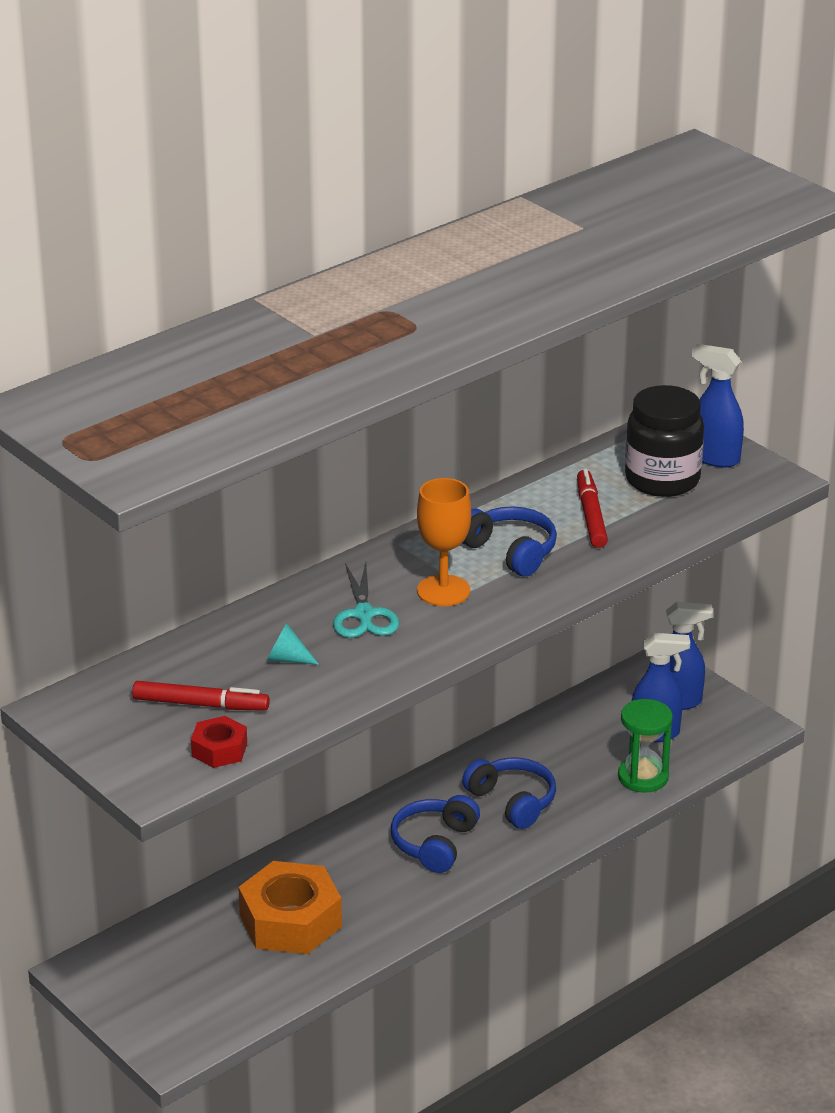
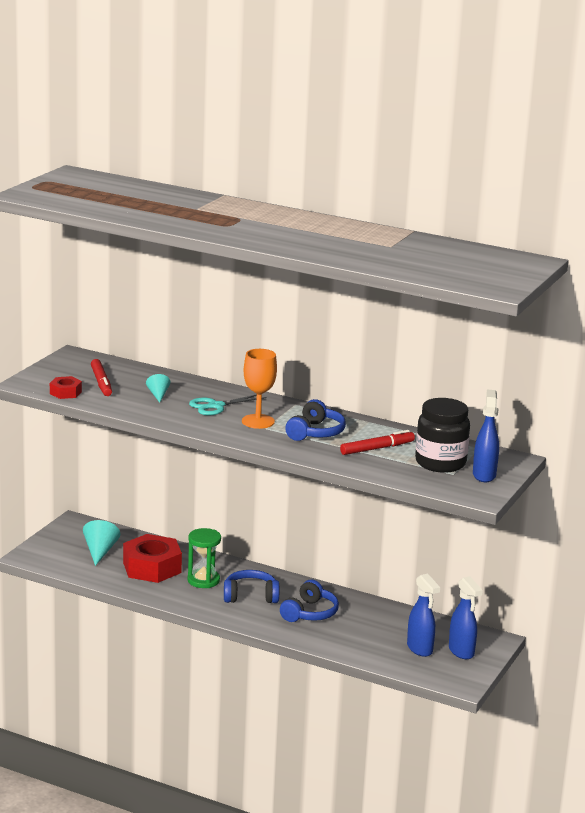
camera: 65 degrees right, 10 degrees down
(203, 965) = (100, 551): none -> turquoise cone
(290, 921) = (152, 567): orange nut -> red nut
(643, 777) = (371, 652): green hourglass -> green hourglass (203, 580)

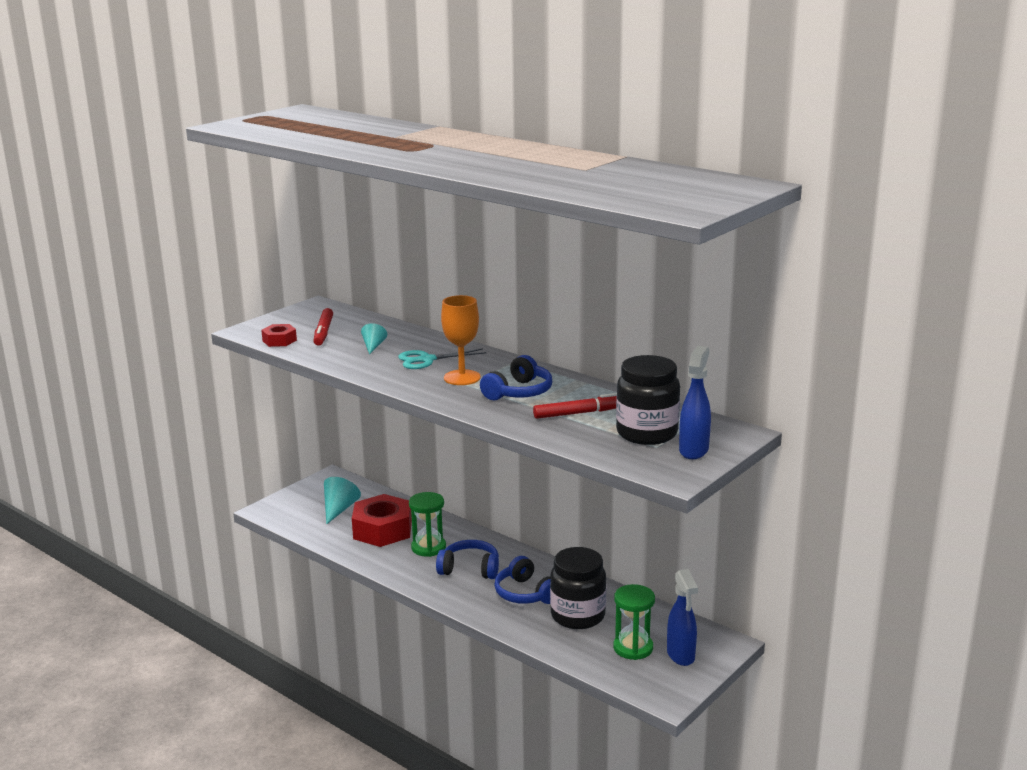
camera: 15 degrees right, 0 degrees up
(310, 613) = (525, 593): blue headphones -> blue headphones turned 105 degrees clockwise
(363, 627) = (578, 616): none -> black jar
(420, 649) = (633, 648): blue spray bottle -> green hourglass

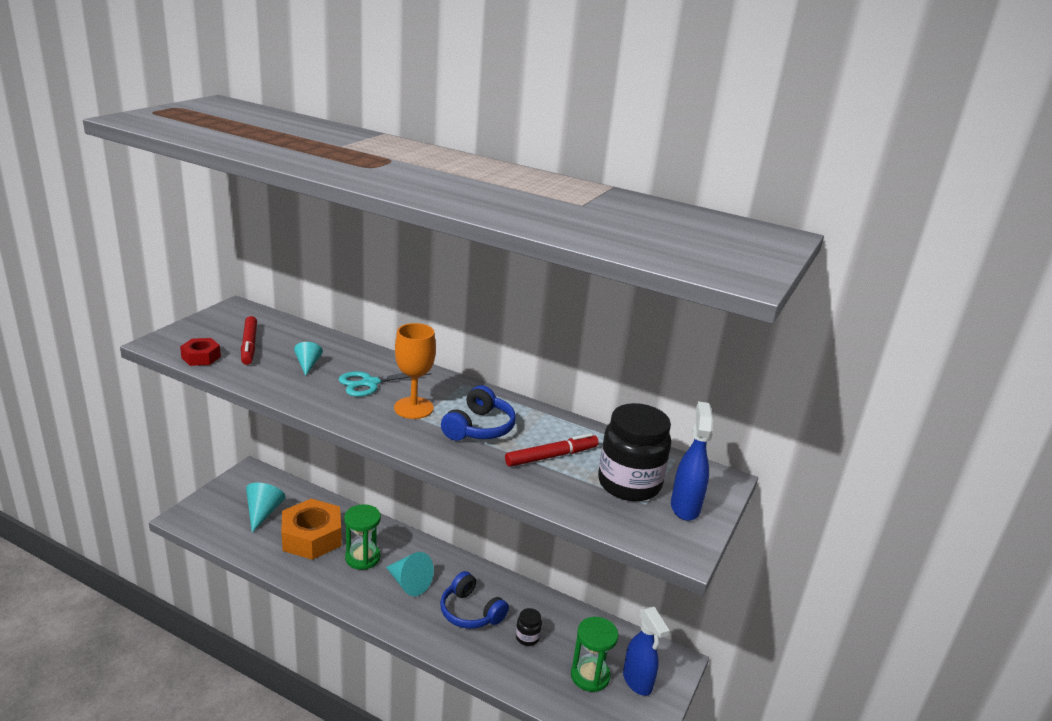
camera: 15 degrees left, 5 degrees up
(382, 530) = (312, 537): red nut -> orange nut
(470, 569) = (409, 583): blue headphones -> turquoise cone
(578, 616) = (527, 637): black jar -> black jar, size x0.45

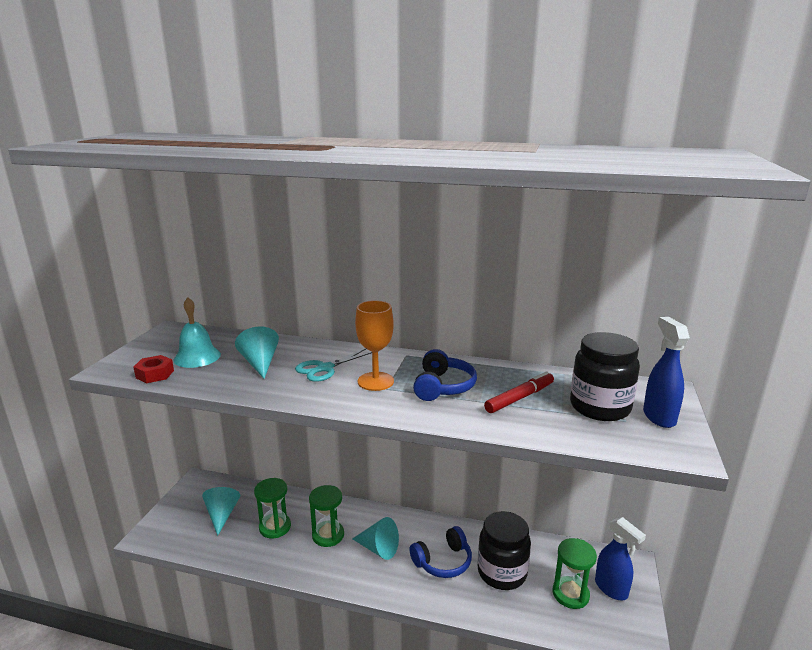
camera: 10 degrees left, 5 degrees down
(249, 345) = (197, 357): red marker -> turquoise bell
(308, 365) = (260, 363): turquoise cone -> turquoise cone, size x1.64
(312, 537) = (275, 527): orange nut -> green hourglass
(470, 612) = (443, 562): blue headphones -> blue headphones turned 60 degrees counterclockwise
(527, 637) = (502, 572): black jar -> black jar, size x2.21

